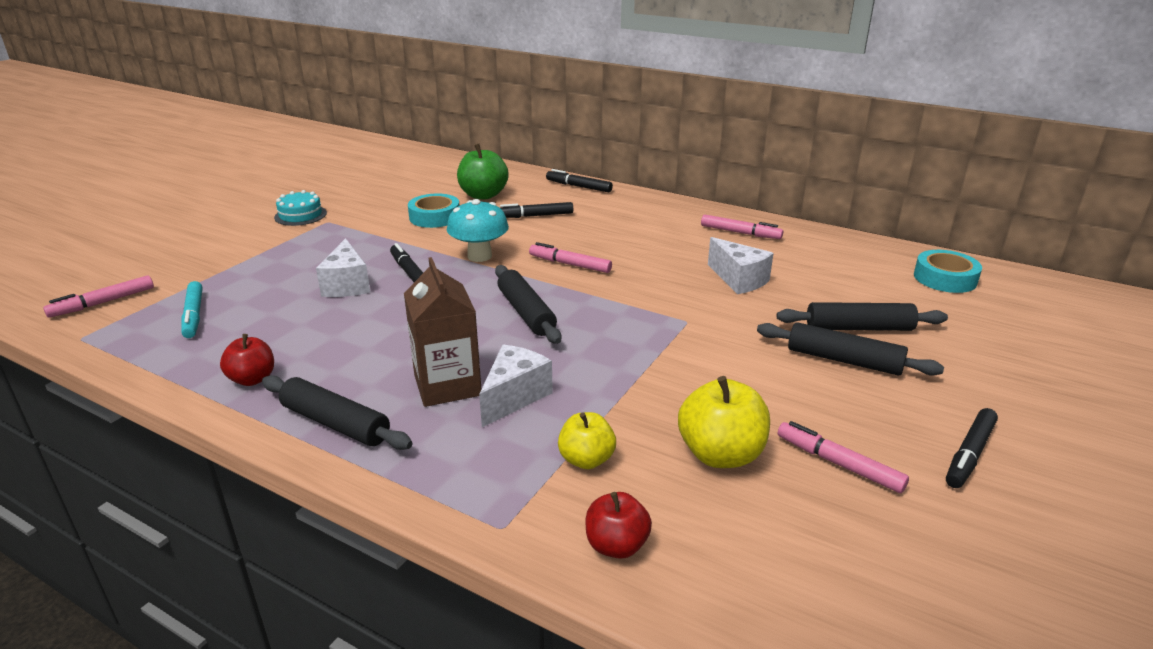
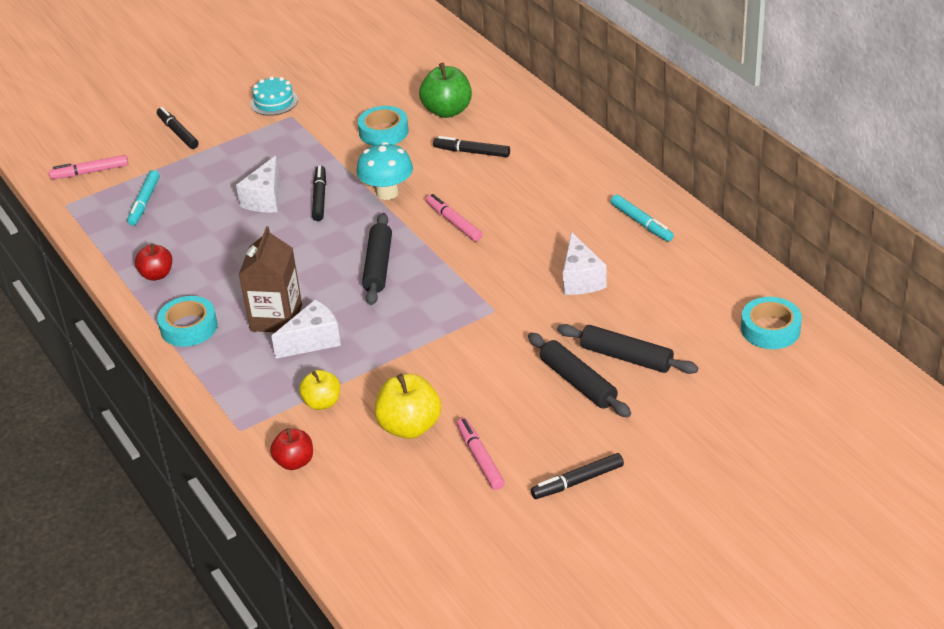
camera: 30 degrees right, 10 degrees up
(335, 423) = (189, 327): black rolling pin -> turquoise tape
(578, 186) = (546, 119): black marker -> black marker (178, 132)
(740, 233) = (641, 223): pink marker -> turquoise marker

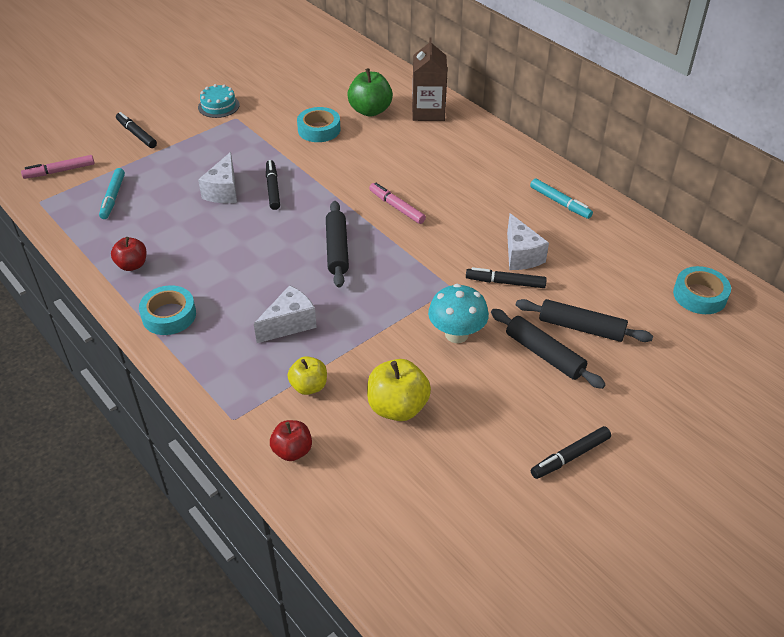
camera: 10 degrees left, 5 degrees up
(276, 318) = (251, 303): brown carton -> brown carton (428, 112)
(387, 193) = (332, 182): turquoise mushroom -> turquoise mushroom (456, 334)
(472, 152) = (399, 145): black marker -> black marker (505, 282)
(480, 458) = (471, 437): pink marker -> none

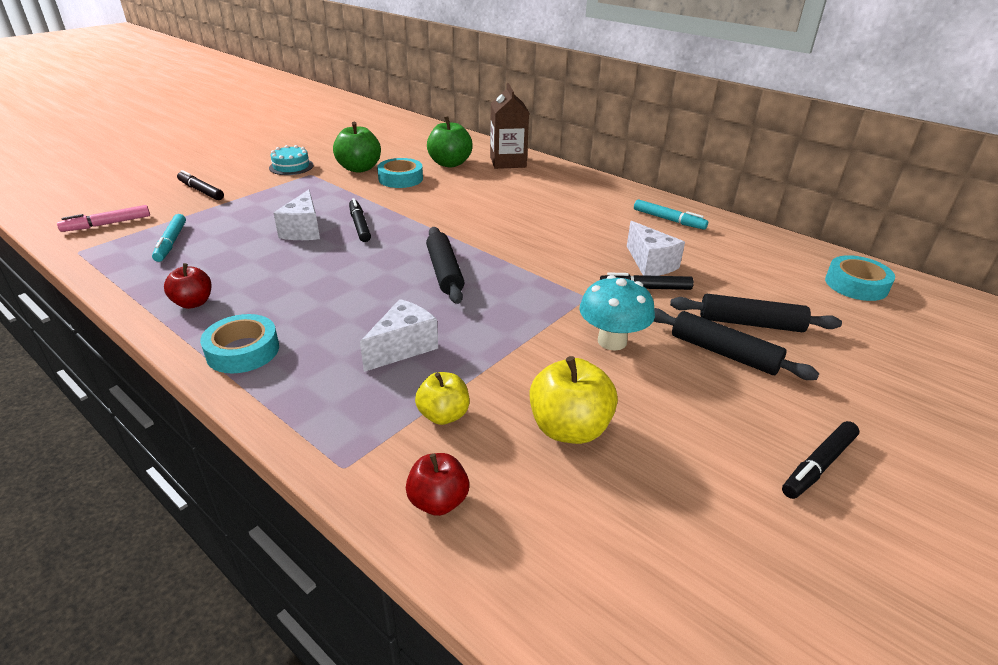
camera: 10 degrees left, 10 degrees down
(282, 112) = (359, 168): none -> green apple
(396, 207) = (500, 233): pink marker -> none

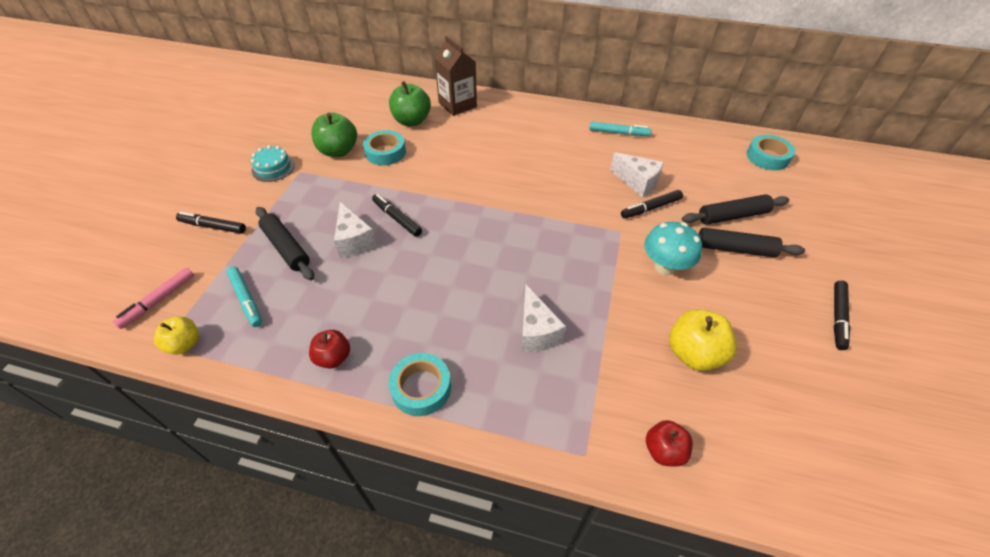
camera: 25 degrees left, 15 degrees up
(403, 347) = (536, 332): white cheese -> white cheese turned 150 degrees clockwise
(443, 415) = (611, 379): yellow apple -> yellow apple (185, 344)
(444, 272) = (505, 245): black rolling pin -> black rolling pin (286, 248)

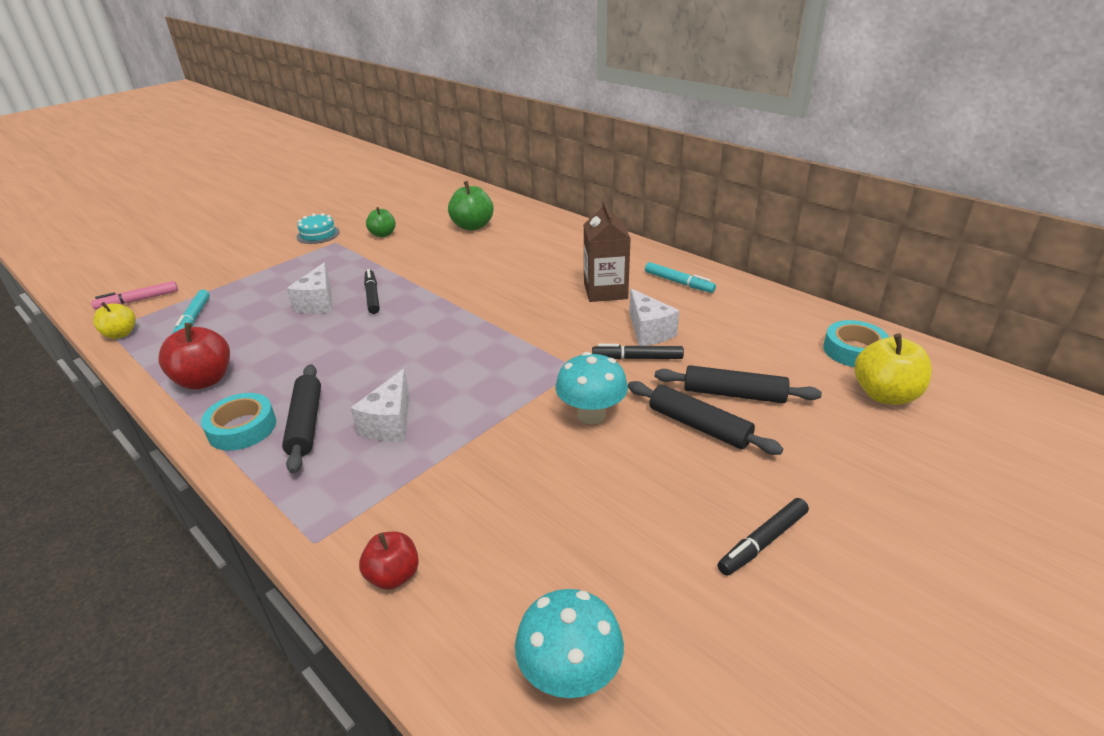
camera: 30 degrees right, 15 degrees down
(213, 227) = (229, 263): black marker -> none
(286, 248) = (262, 292): black rolling pin -> black rolling pin (305, 424)
(333, 357) = (205, 380): red apple -> red apple, size x1.57
(338, 151) = (383, 234): green apple -> green apple, size x0.64
(385, 152) = (421, 244): turquoise tape -> none
(457, 105) = (530, 223): brown carton -> brown carton (605, 291)
(694, 353) = (530, 504): yellow apple -> yellow apple (885, 395)
(825, 458) = (570, 674): none -> turquoise mushroom

